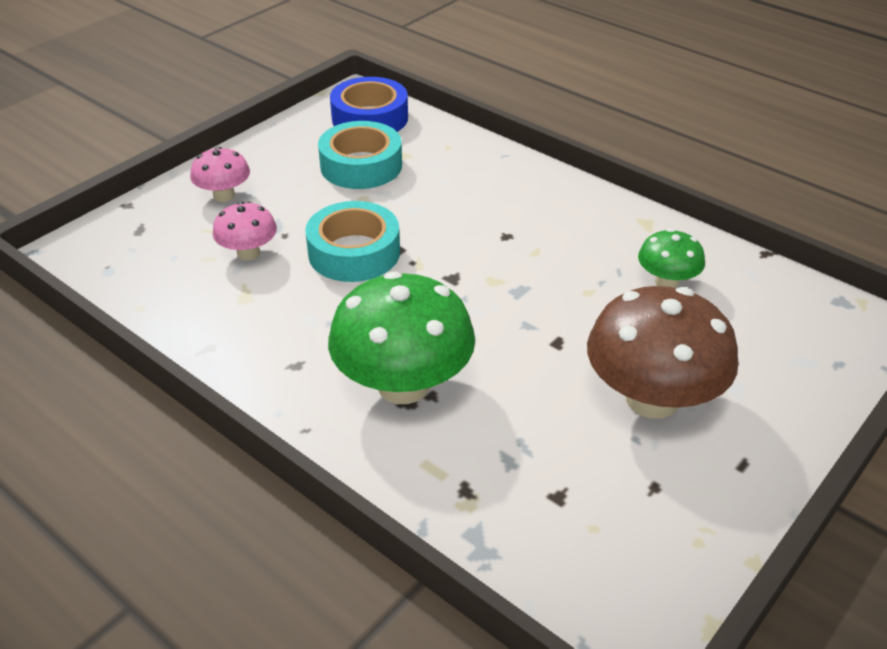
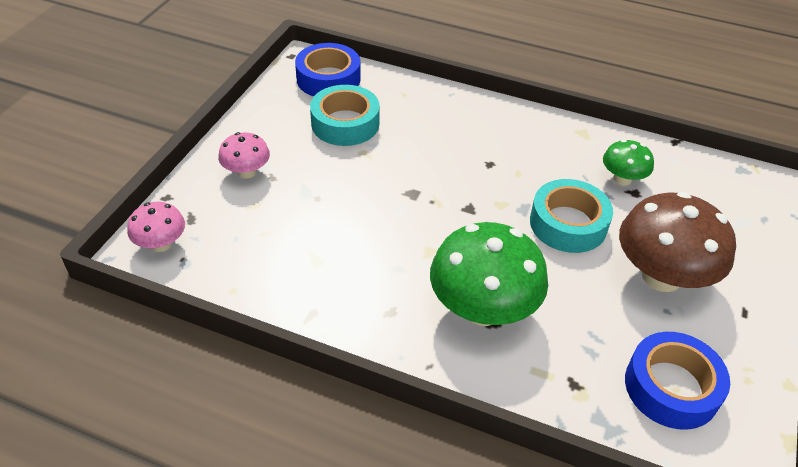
camera: 20 degrees left, 5 degrees up
(248, 253) = (297, 221): pink mushroom -> pink mushroom (161, 244)
(354, 252) = (382, 202): turquoise tape -> turquoise tape (568, 224)
(588, 524) = (671, 387): none -> blue tape

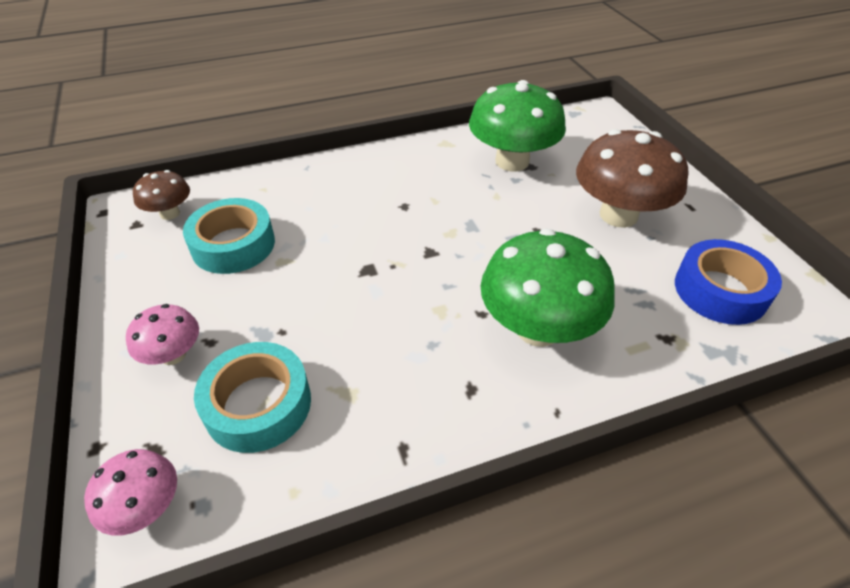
camera: 40 degrees left, 0 degrees up
(328, 79) = (170, 213): blue tape -> brown mushroom
(568, 224) = (516, 217): turquoise tape -> turquoise tape (258, 404)
(622, 179) = (512, 161): green mushroom -> green mushroom, size x1.93

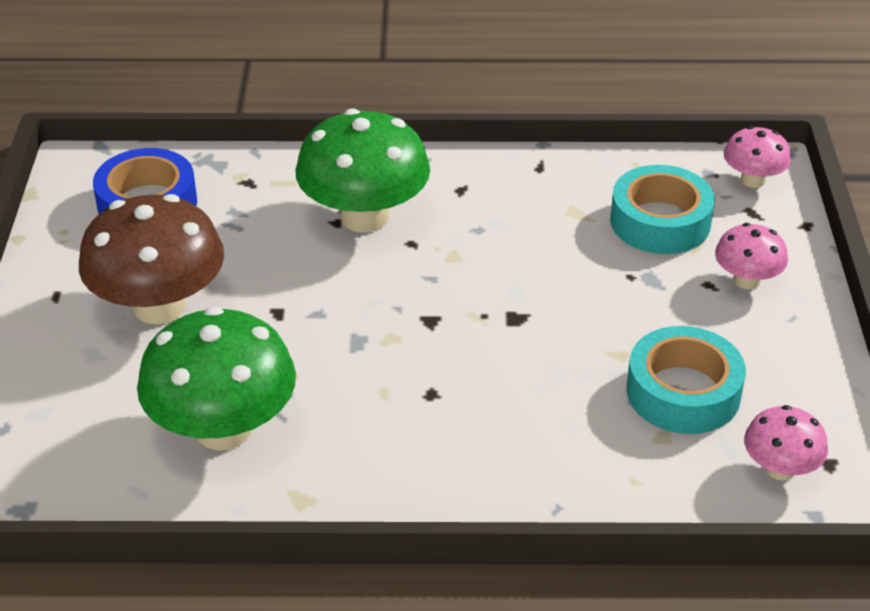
camera: 160 degrees left, 5 degrees down
(170, 213) = (780, 469): brown mushroom -> pink mushroom

